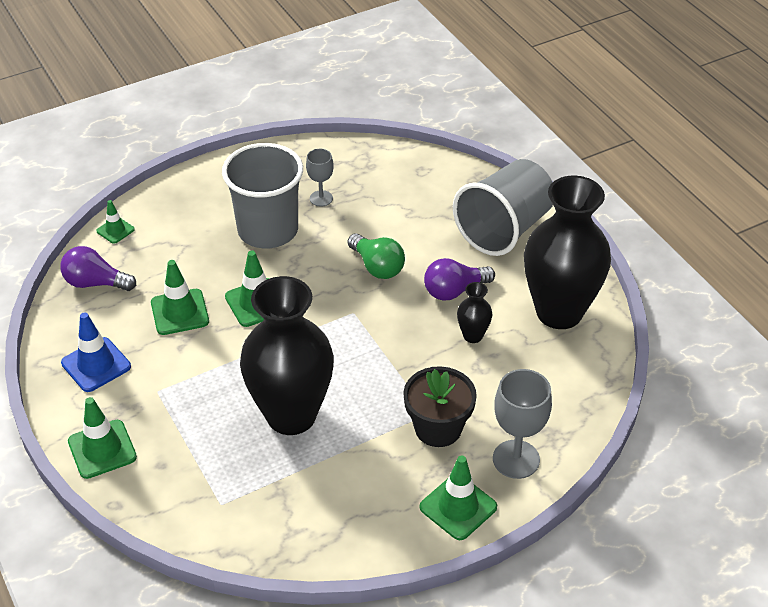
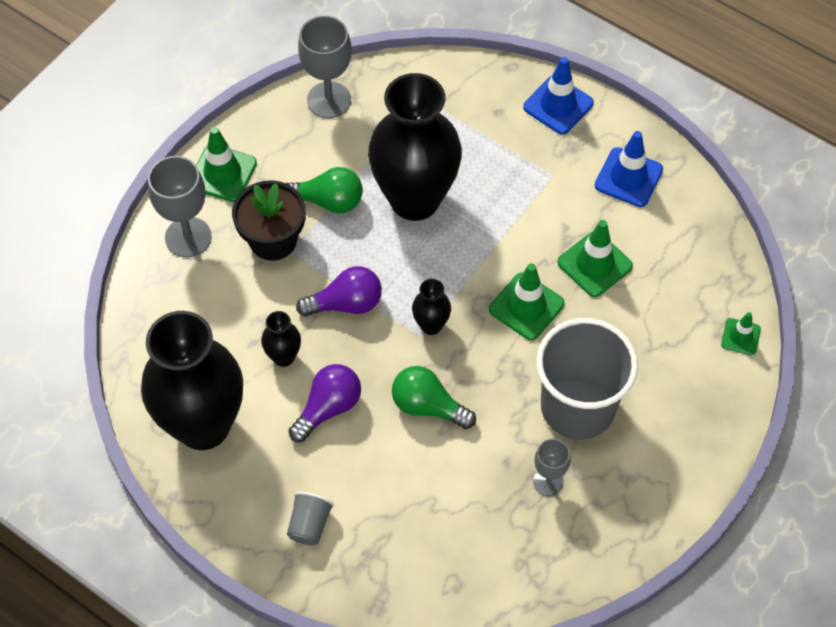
camera: 155 degrees right, 15 degrees up
(95, 283) = (704, 263): purple light bulb -> purple light bulb (346, 304)
(102, 449) = (558, 105): green traffic cone -> blue traffic cone
(315, 542) = (329, 100): none -> grey goblet
(340, 316) = (431, 325): none -> black vase
(370, 443) = (328, 201): none -> green light bulb
(504, 229) = (309, 525): grey cup -> grey cup, size x0.42

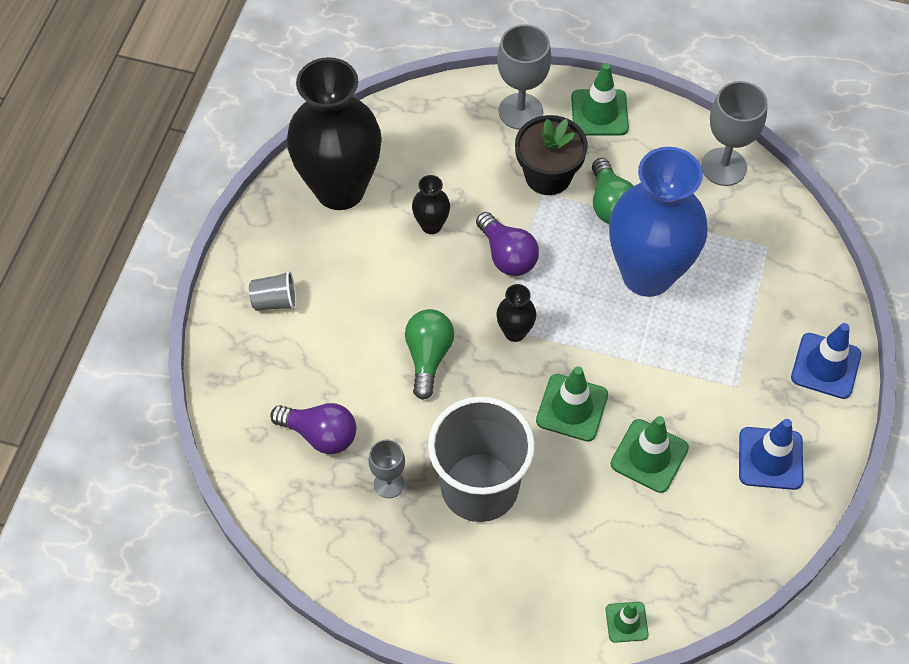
camera: 70 degrees right, 0 degrees up
(328, 408) = (394, 277): purple light bulb -> purple light bulb (320, 434)
(415, 199) = (647, 274): black vase -> blue vase

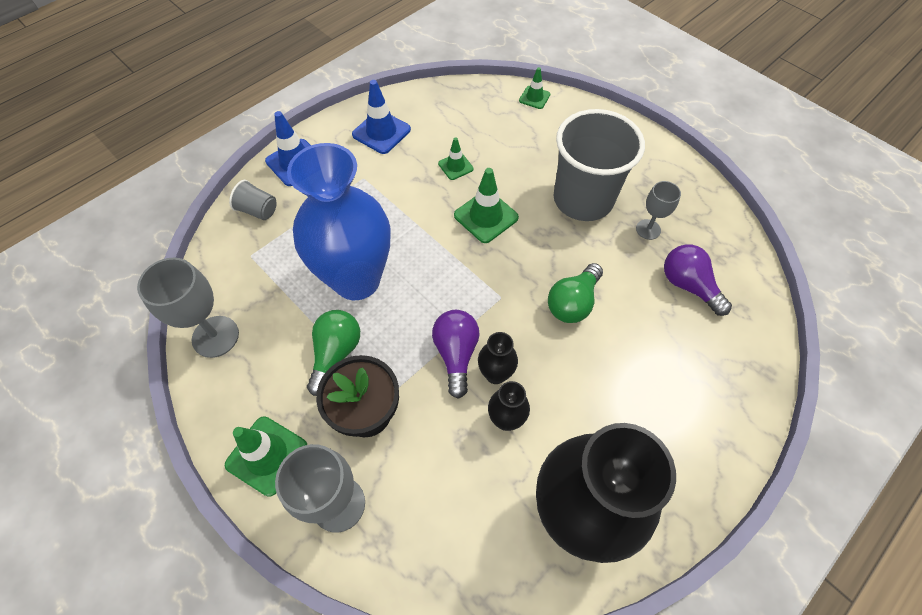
camera: 150 degrees left, 0 degrees up
(275, 301) = (689, 419): grey cup -> grey cup (258, 210)
(515, 332) = (492, 287): black vase -> black vase (495, 374)
(649, 456) = (455, 166): green traffic cone -> green traffic cone, size x0.59

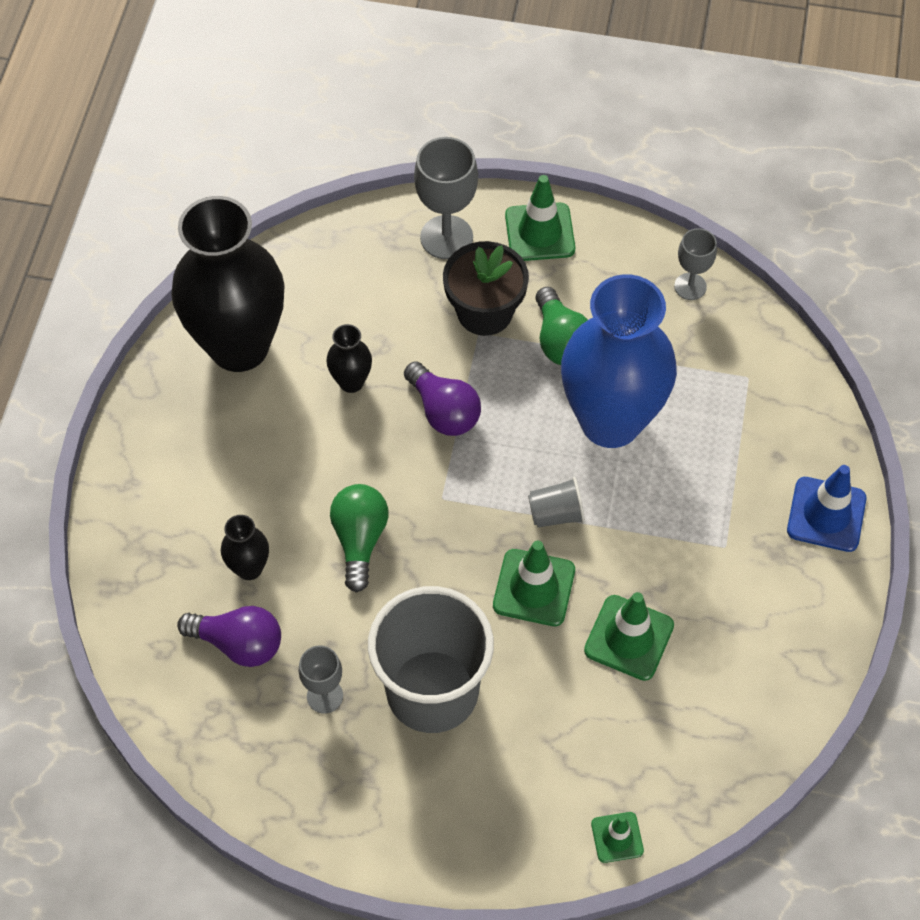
camera: 145 degrees right, 0 degrees up
(215, 336) = (690, 286): grey goblet -> grey goblet, size x0.60
(258, 210) = (798, 429): grey cup -> grey cup (556, 514)
(381, 132) = (770, 629): blue traffic cone -> none
(455, 166) = (629, 638): green traffic cone -> green traffic cone, size x1.69
(495, 374) = (390, 416): black vase -> black vase (249, 568)

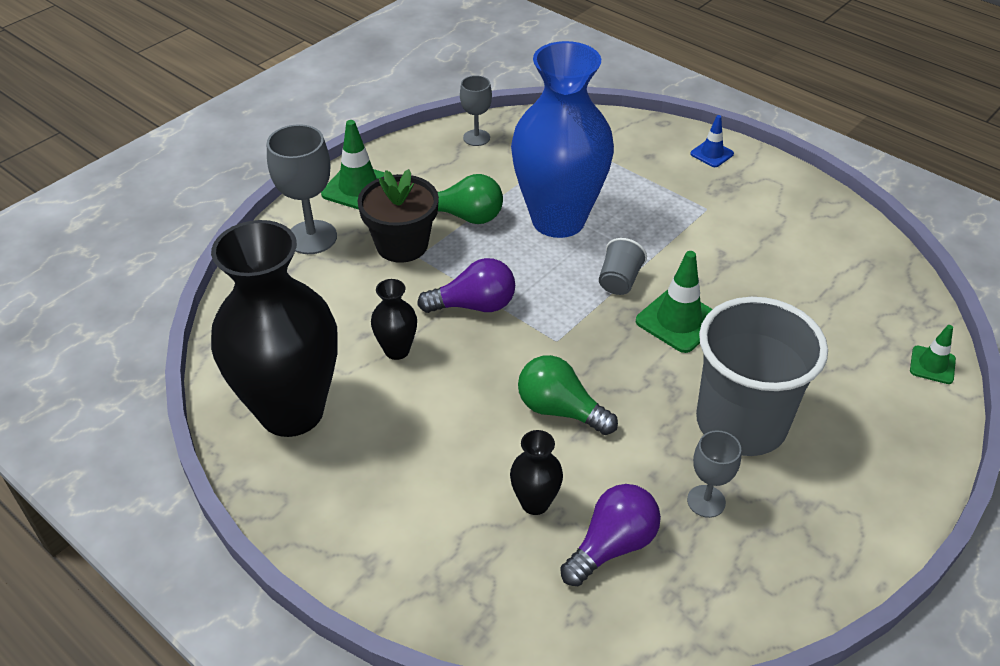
camera: 60 degrees left, 15 degrees down
(629, 638) = (756, 287): green traffic cone -> none
(826, 514) = (711, 154): blue traffic cone -> blue traffic cone, size x0.59

